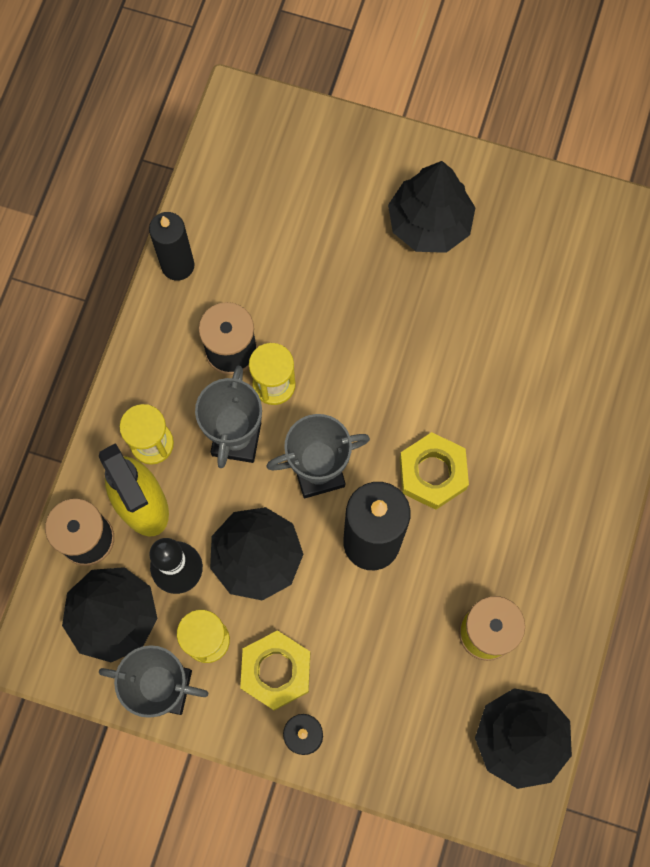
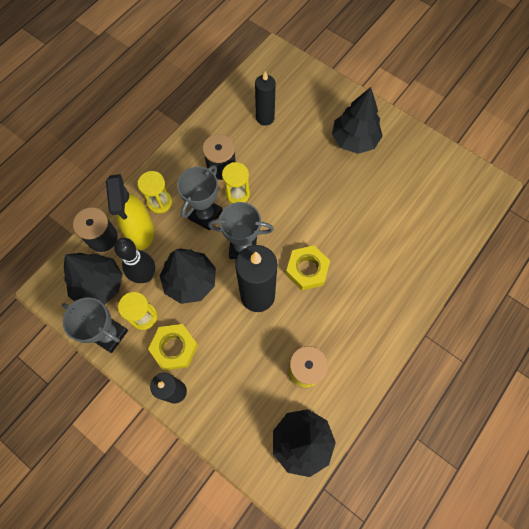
camera: 20 degrees right, 5 degrees down
(178, 265) = (211, 119): black candle -> black candle (265, 118)

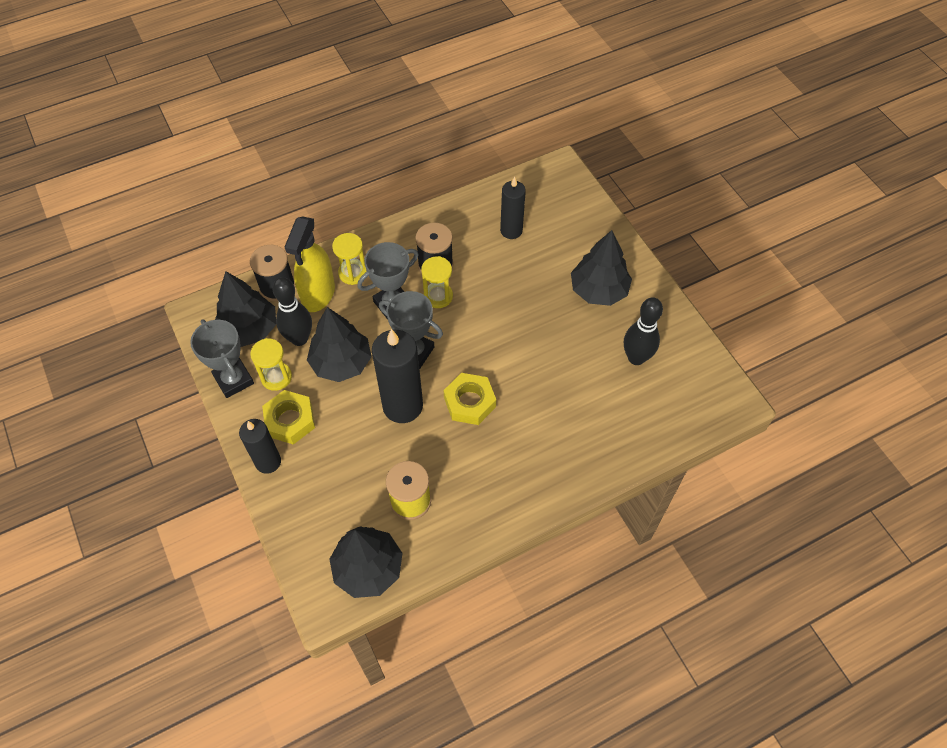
camera: 25 degrees right, 10 degrees down
(408, 182) = (636, 358): none -> black bowling pin

